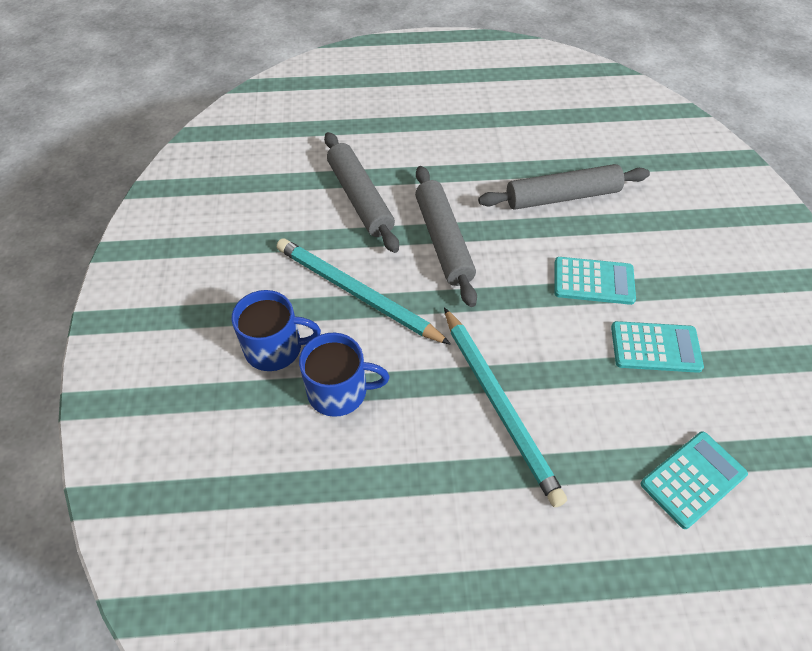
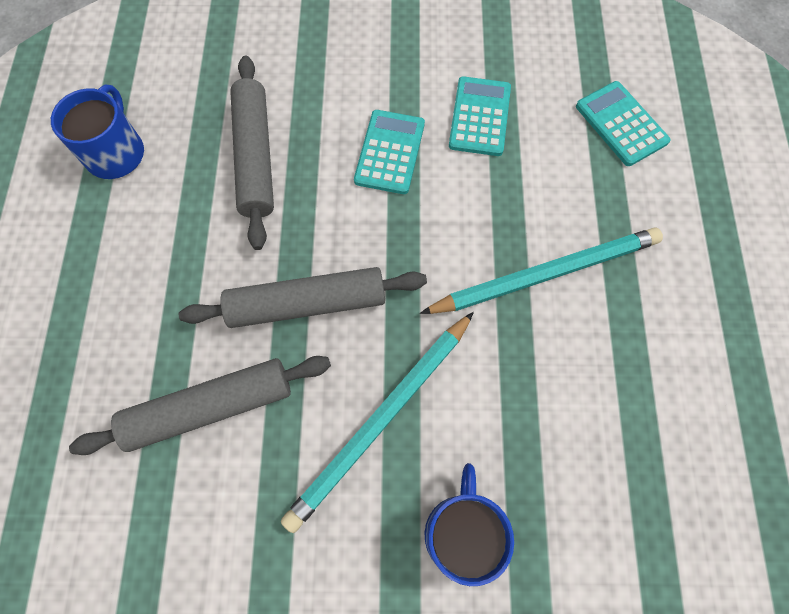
camera: 85 degrees left, 15 degrees up
(339, 391) = (527, 448): blue mug -> blue mug (116, 153)

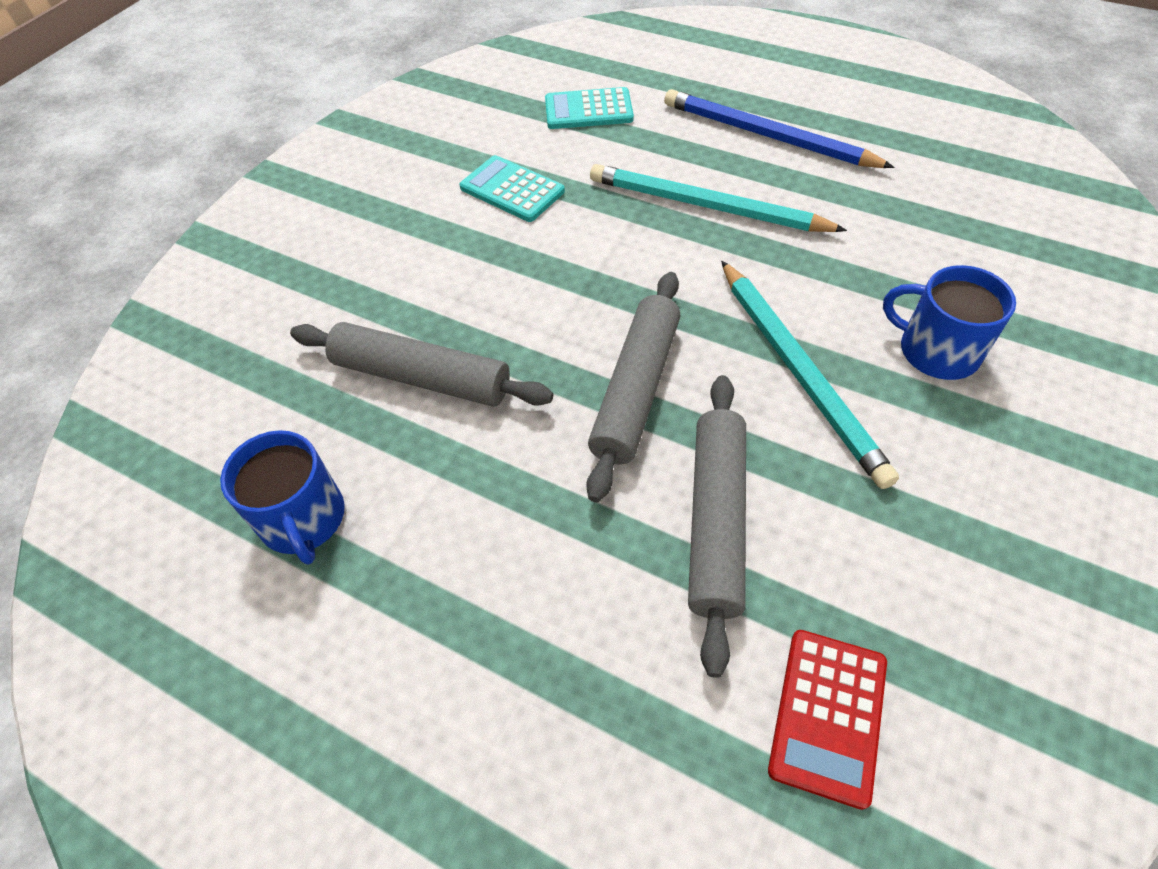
camera: 60 degrees left, 15 degrees down
(83, 537) = (828, 715): none -> red calculator
(116, 153) = (303, 519): blue mug -> blue mug turned 150 degrees counterclockwise
(389, 152) = (502, 265): turquoise calculator -> none
(545, 273) = (706, 206): turquoise pencil -> turquoise pencil turned 75 degrees counterclockwise
(680, 289) = (767, 136): none -> blue pencil

